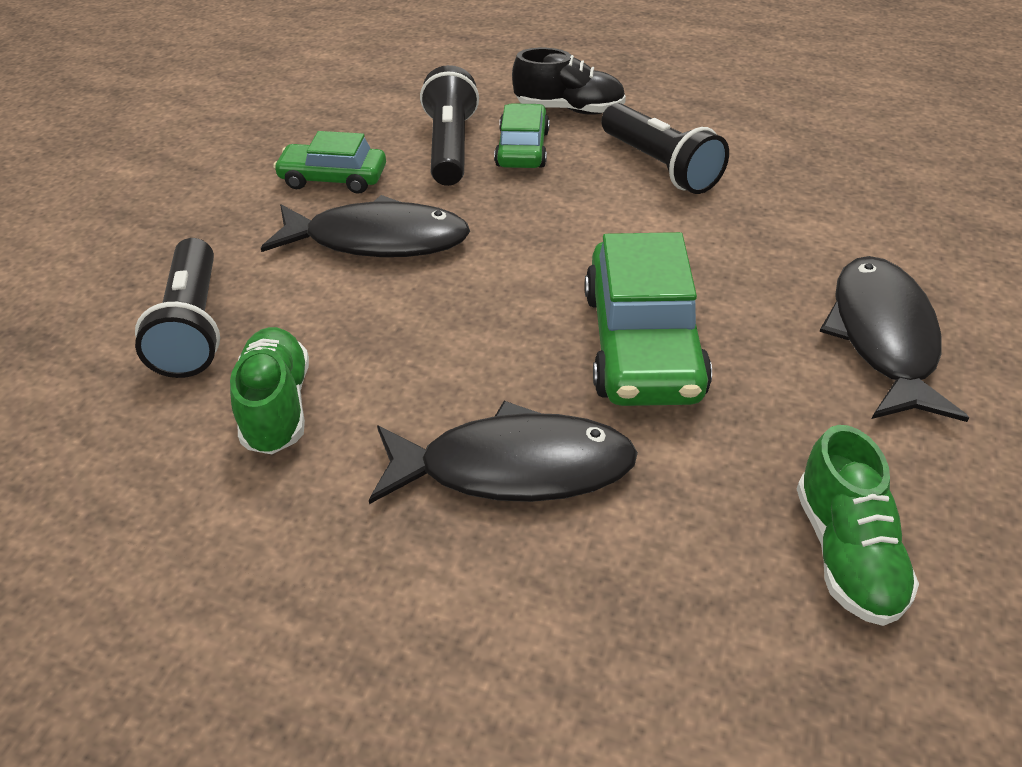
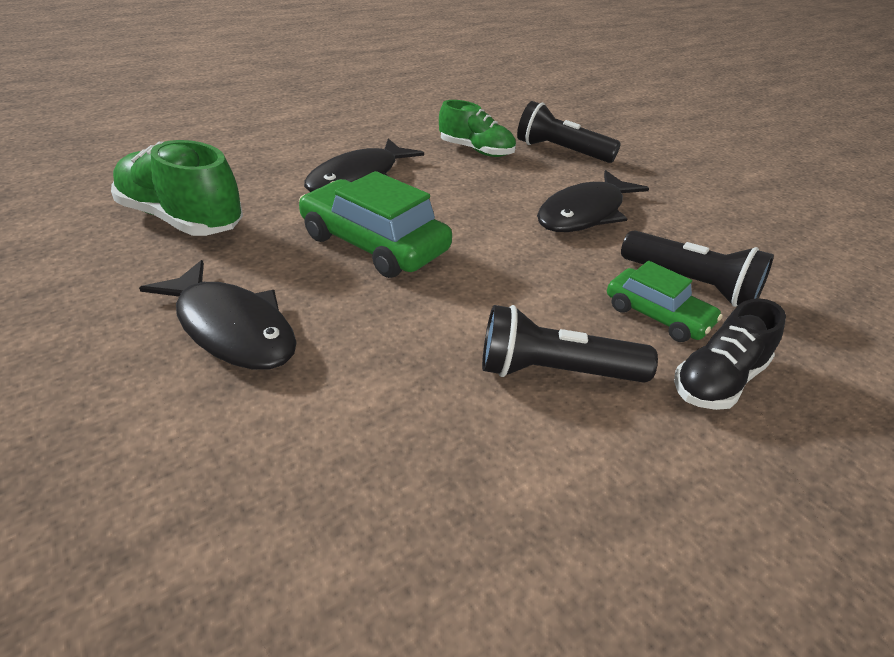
camera: 125 degrees right, 5 degrees down
(333, 178) = (681, 225): green car -> none
(846, 553) = (182, 219): green shoe -> green shoe, size x1.53

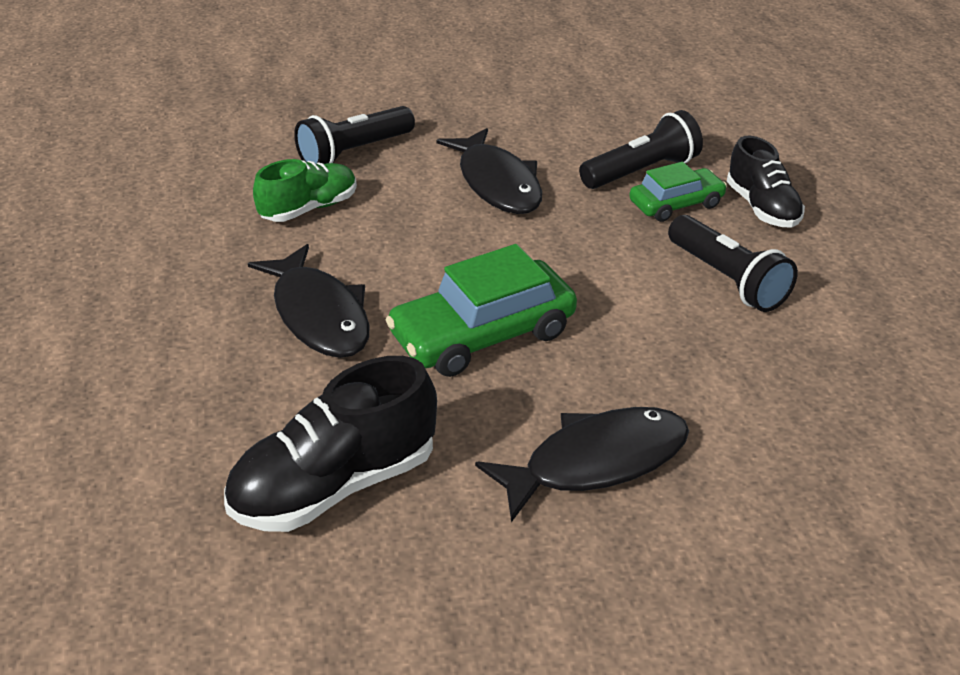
camera: 65 degrees left, 0 degrees up
(182, 219) = (335, 485): green shoe -> black shoe
(554, 371) = (727, 279): black flashlight -> black flashlight turned 60 degrees counterclockwise

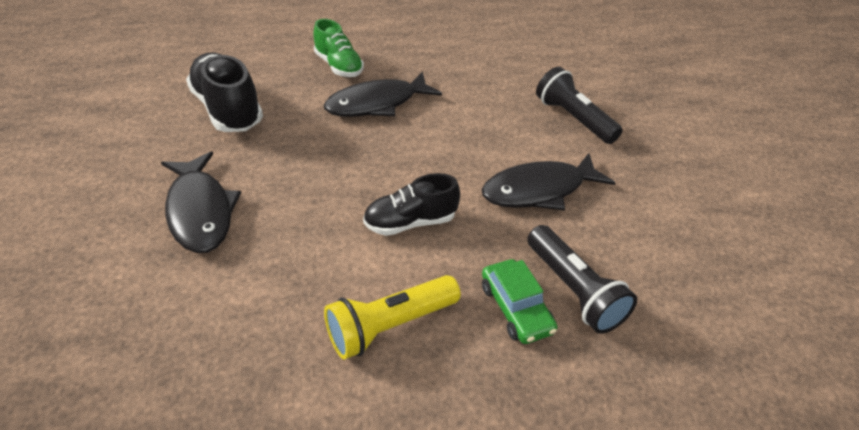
camera: 90 degrees right, 5 degrees up
(309, 209) = (495, 99): green shoe -> green shoe (338, 66)
(483, 334) = (343, 170): green car -> none
(727, 279) = (389, 326): black flashlight -> yellow flashlight
(762, 208) = (514, 384): black shoe -> black shoe (410, 222)

